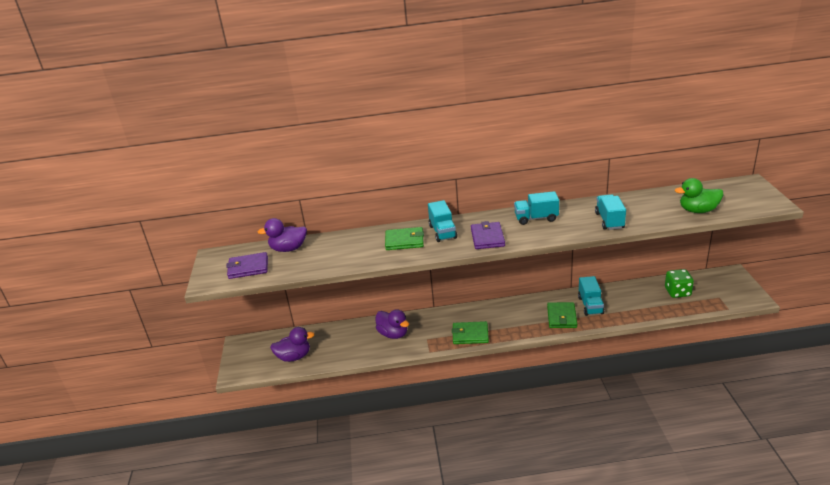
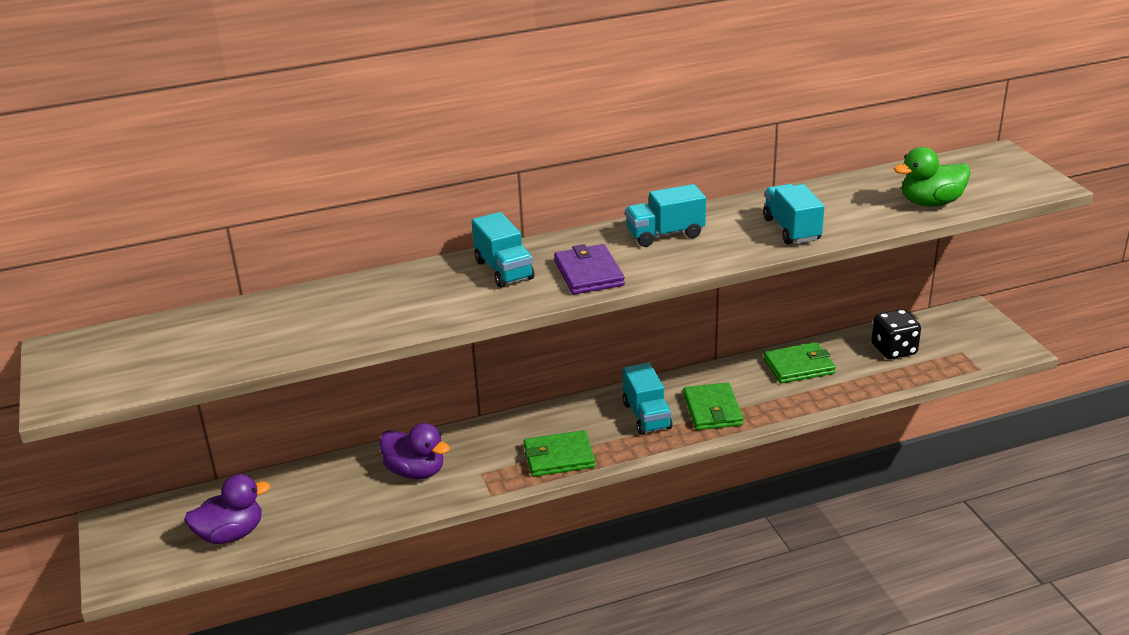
camera: 15 degrees left, 0 degrees up
(248, 268) = (140, 364): purple wallet -> none
(288, 249) = (212, 323): purple duck -> none
(404, 241) = (437, 291): green wallet -> green wallet (798, 366)
(590, 305) = (756, 385): turquoise truck -> turquoise truck (646, 416)
(677, 292) = (894, 350): green dice -> black dice

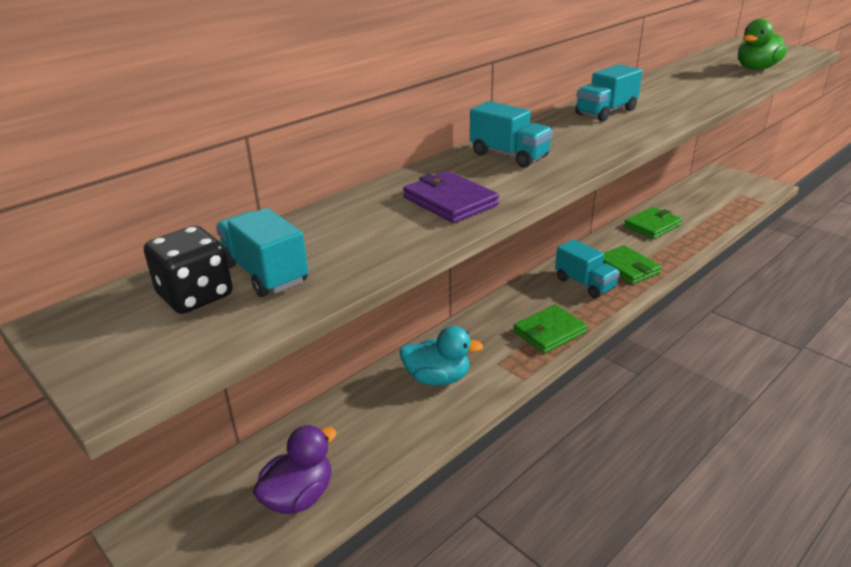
camera: 25 degrees left, 0 degrees up
(415, 471) = (437, 378): purple duck -> turquoise duck
(589, 273) = (586, 145): purple wallet -> purple wallet (450, 201)
(791, 229) = (692, 95): turquoise truck -> turquoise truck (265, 273)
(894, 350) = (700, 202): black dice -> black dice (195, 296)

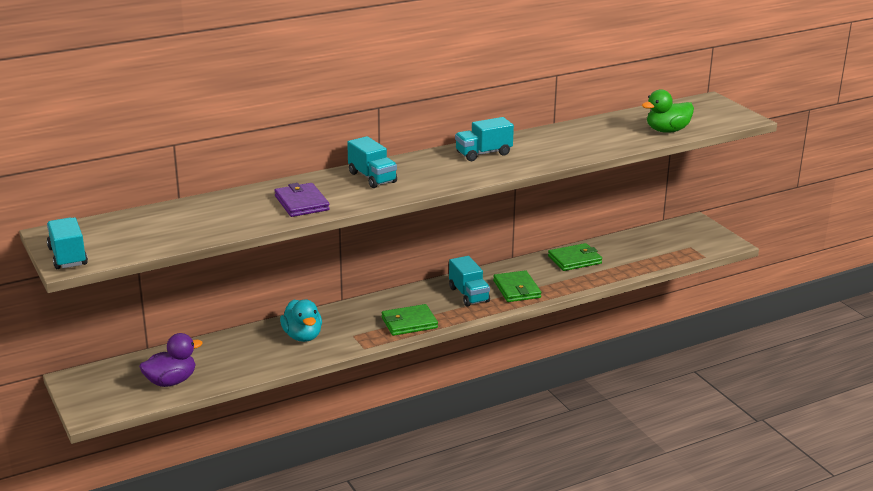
camera: 15 degrees right, 5 degrees down
(195, 296) = (121, 232): black dice -> none
(265, 273) = (163, 227): turquoise truck -> turquoise truck (67, 257)
(437, 378) = (302, 336): turquoise duck -> turquoise duck turned 45 degrees clockwise

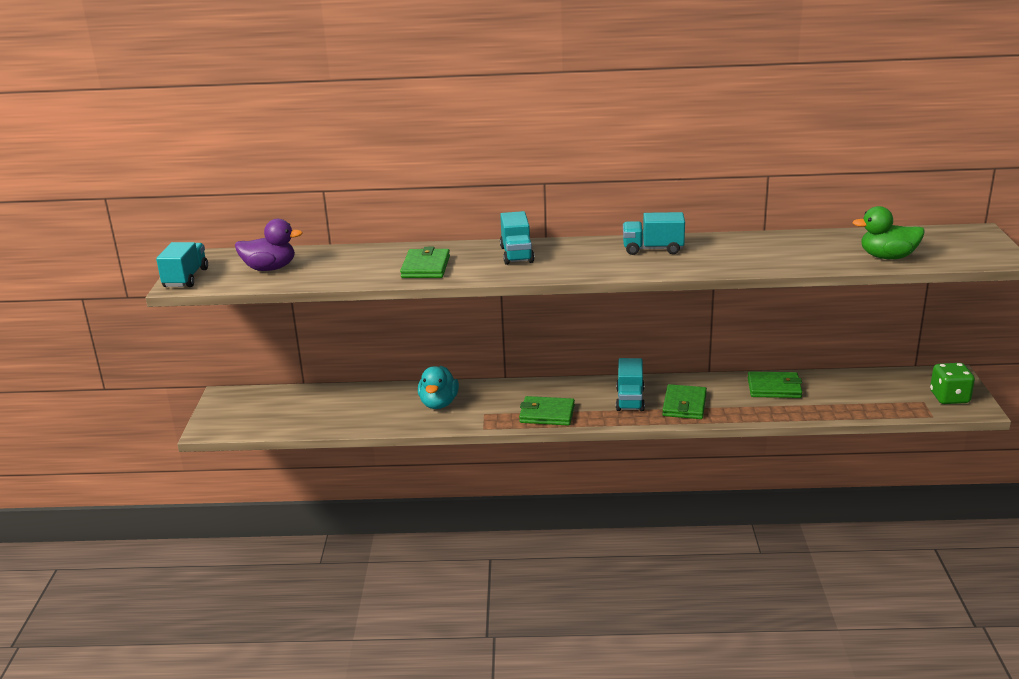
camera: 30 degrees right, 0 degrees up
(171, 381) = (294, 417): purple duck -> purple duck (270, 268)
(302, 203) = (426, 267): purple wallet -> green wallet
(706, 240) = (949, 397): none -> green dice

